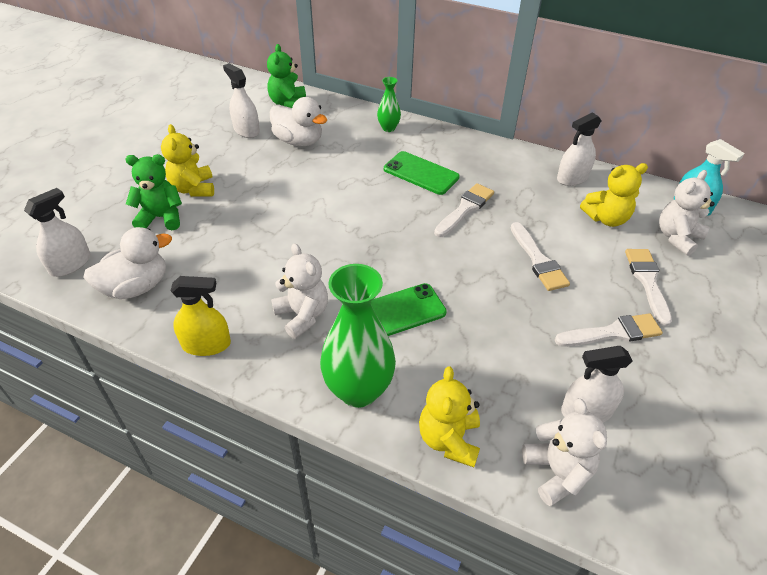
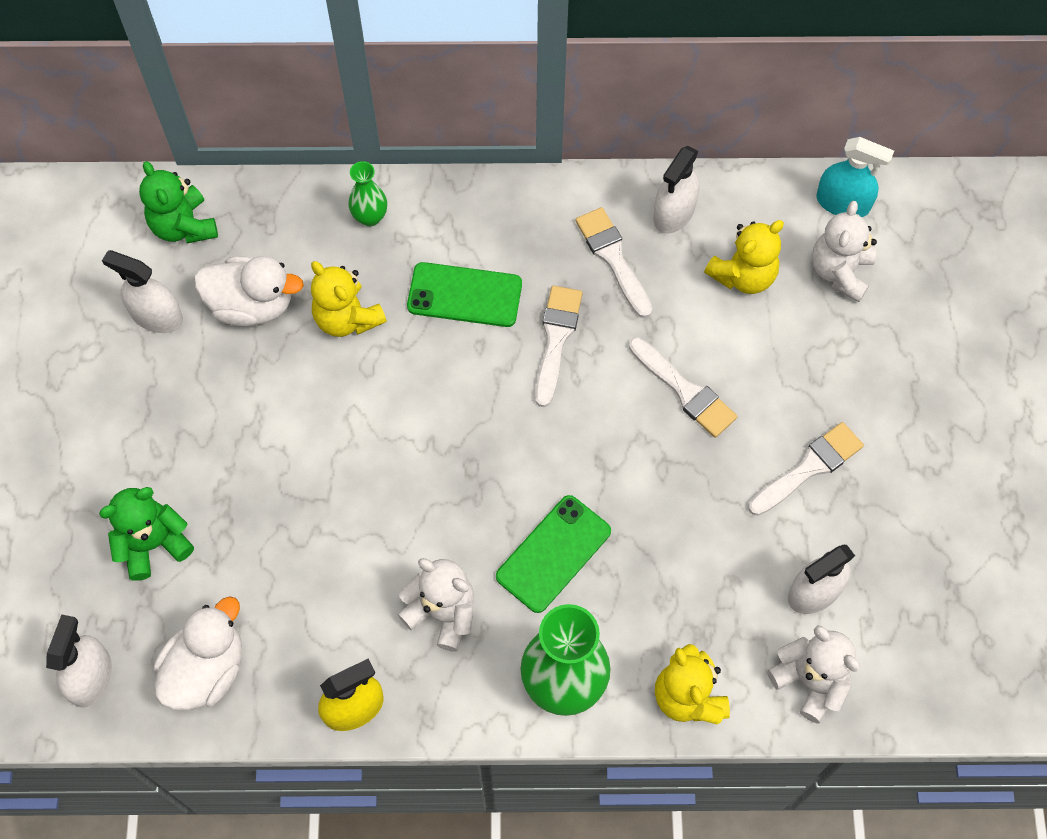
camera: 25 degrees left, 20 degrees up
(193, 189) = (160, 471): yellow teddy bear -> yellow teddy bear (347, 318)
(647, 281) = (825, 367): white brush -> white brush (613, 258)

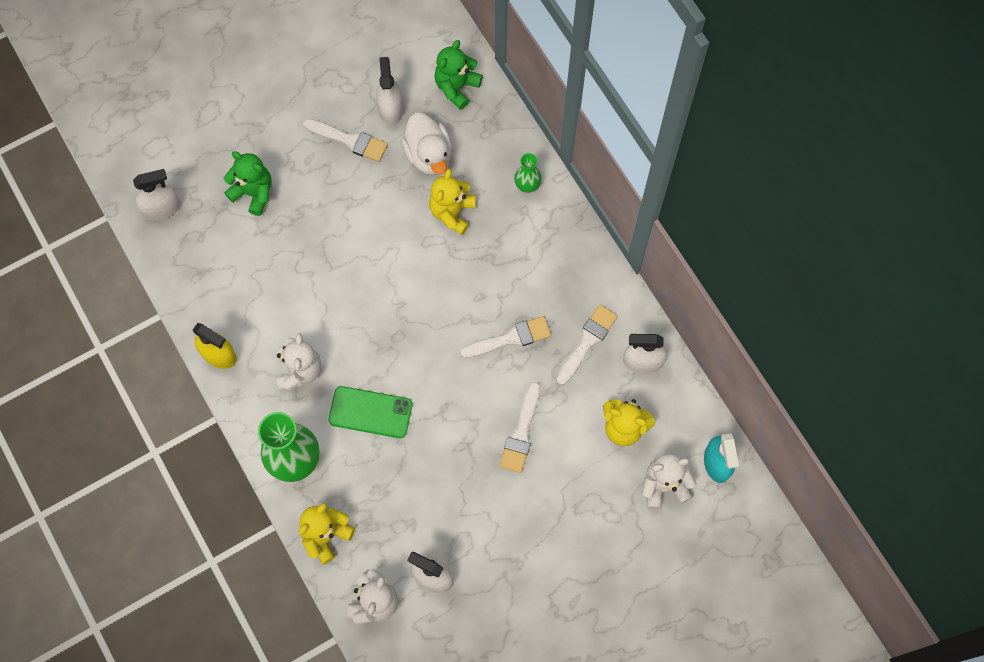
camera: 60 degrees right, 5 degrees up
(206, 669) = (198, 264): white duck -> none
(464, 295) = (508, 269): green phone -> none
(809, 467) = (513, 533): white brush -> white brush (349, 140)

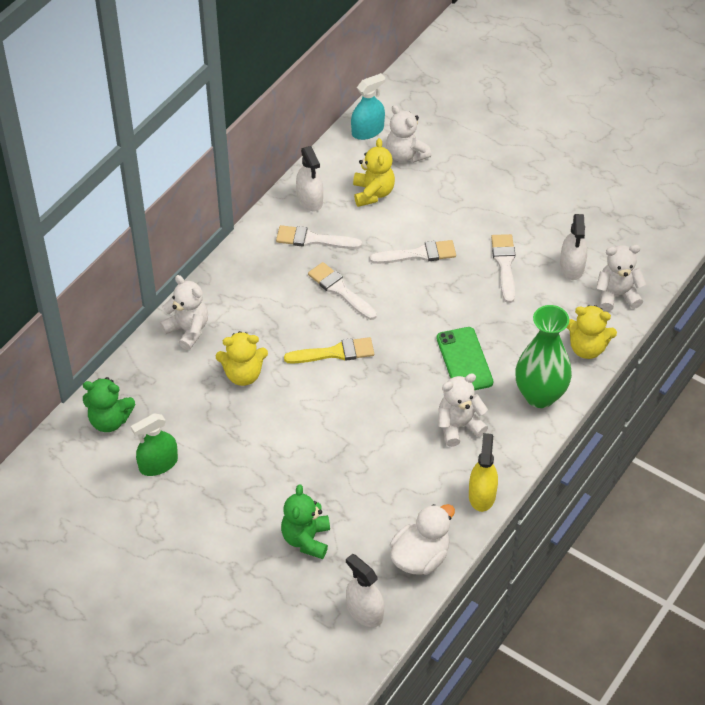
camera: 115 degrees left, 20 degrees down
(349, 140) = (209, 483): white brush -> white brush (504, 264)
(390, 108) = (158, 464): white spray bottle -> green spray bottle
(428, 155) = (193, 414): white duck -> white duck (420, 557)
(437, 300) = (335, 353): none -> yellow brush
(527, 185) = (188, 330): green vase -> white teddy bear

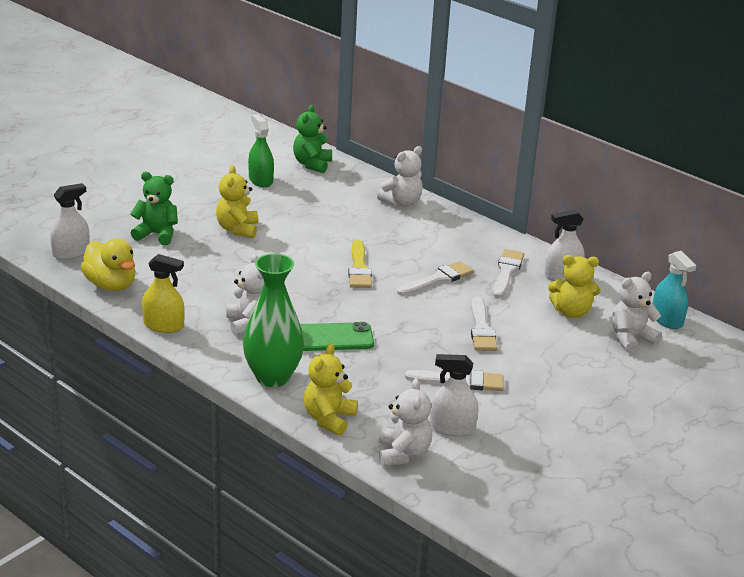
camera: 95 degrees right, 20 degrees down
(243, 374) = (345, 222): yellow teddy bear -> yellow teddy bear (237, 229)
(420, 557) = (111, 285): white duck -> yellow duck

